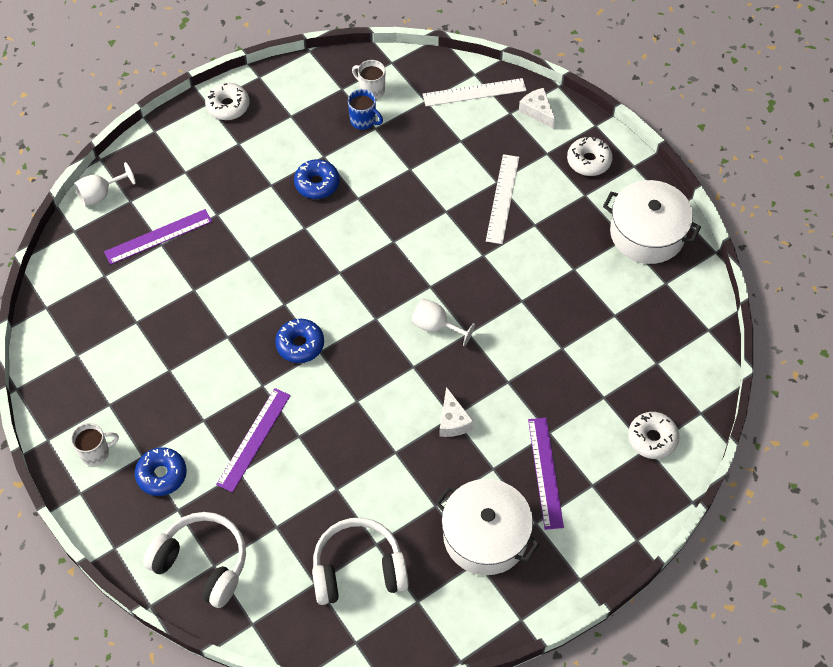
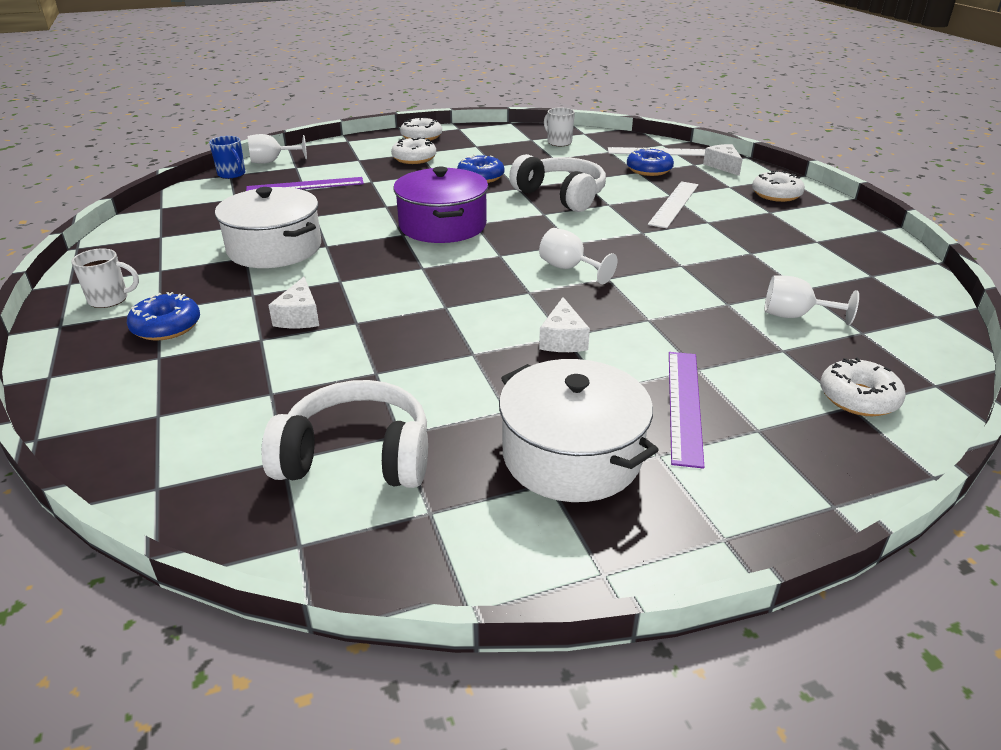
camera: 15 degrees right, 25 degrees down
(202, 563) = (144, 410): white headphones -> white headphones (561, 196)
(239, 158) = (414, 158): none -> white donut
(254, 439) = (299, 316): purple ruler -> white cheese
(300, 344) = (402, 260): blue donut -> blue donut (649, 170)
(313, 281) = (443, 225): none -> purple pot
(363, 121) = (544, 154): blue mug -> blue mug (232, 174)
(610, 353) = (794, 316): none -> white goblet
(647, 233) = (845, 241): white pot -> white pot (274, 248)

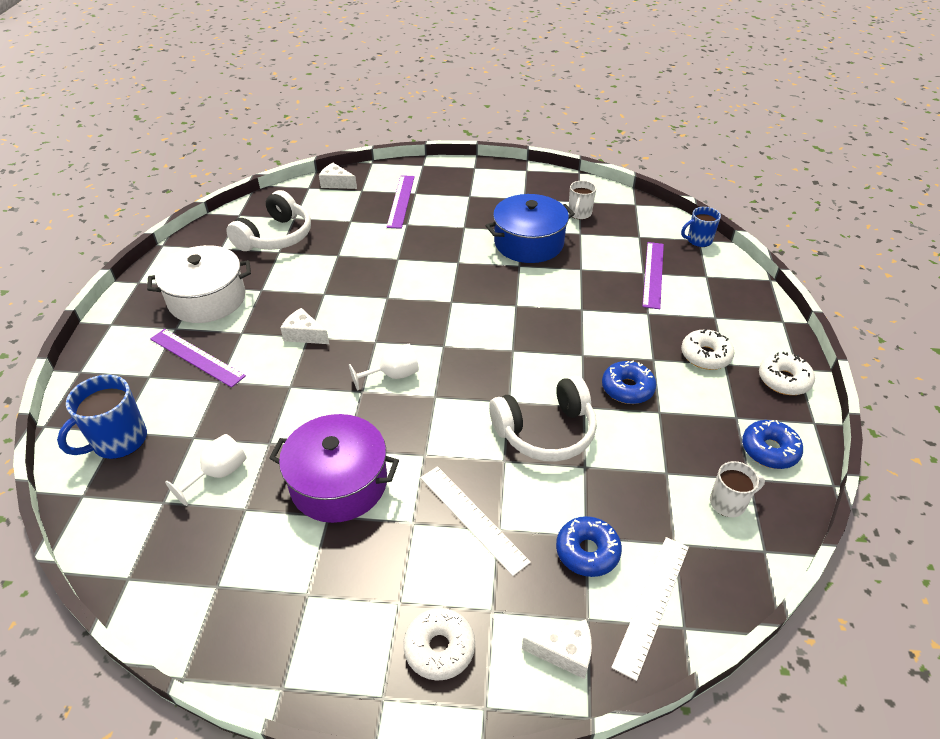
camera: 115 degrees right, 10 degrees up
(110, 299) = (495, 181): white mug -> white mug (579, 214)
(166, 327) = (446, 197): blue donut -> blue donut (769, 450)
(190, 363) = (401, 201): none -> purple ruler
(272, 161) = (727, 265): white goblet -> none
(274, 248) = (528, 243): white pot -> blue pot
(299, 316) = (422, 239): white cheese -> white cheese (336, 183)
(443, 225) = (520, 330): purple pot -> purple pot (339, 483)
(858, 398) = (118, 441): white donut -> blue mug

